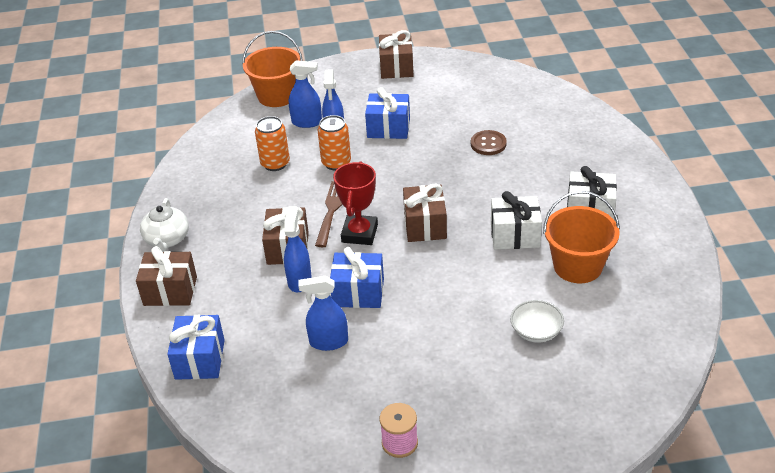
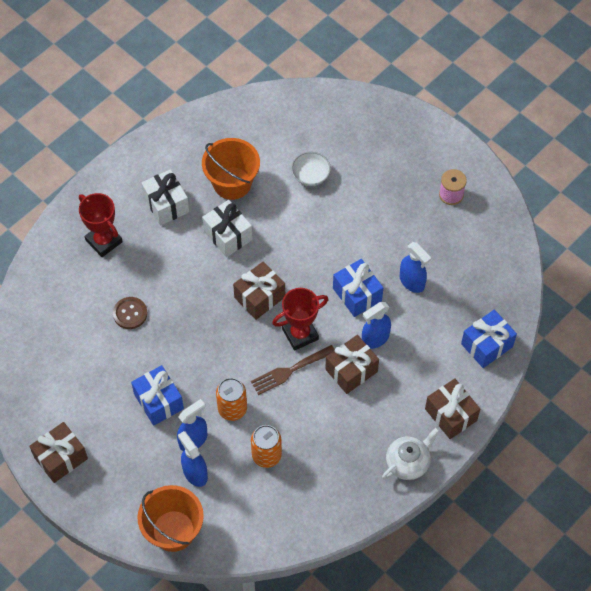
camera: 130 degrees left, 20 degrees up
(581, 157) = (104, 241): none -> red trophy

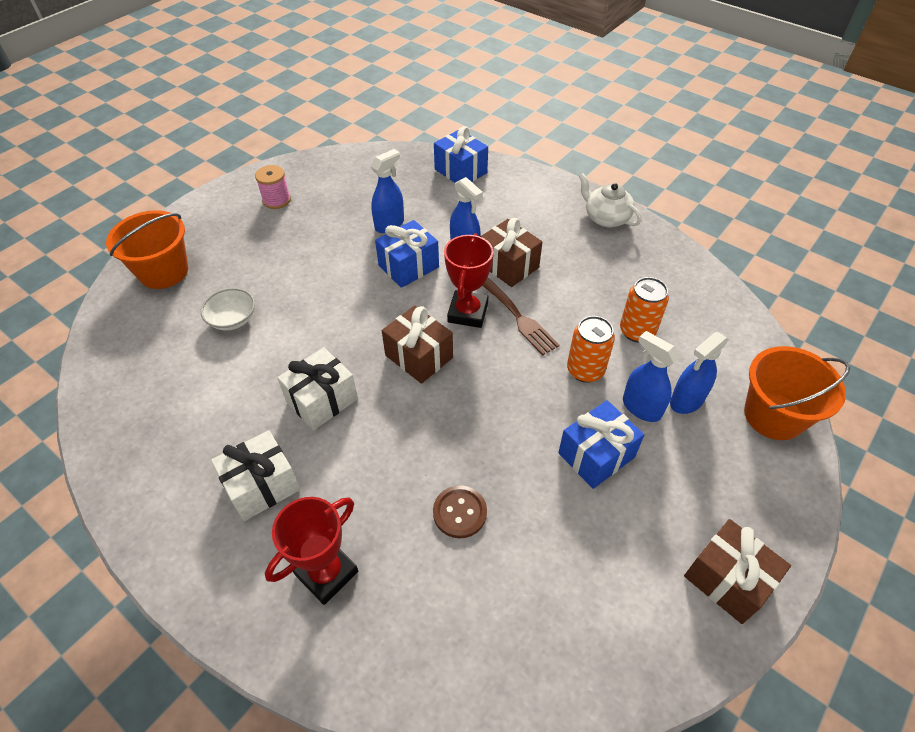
camera: 95 degrees left, 10 degrees down
(232, 183) = (233, 404): orange bucket -> orange bucket (163, 271)
(300, 334) = (468, 313): red trophy -> red trophy turned 45 degrees clockwise
(451, 414) = (543, 191): brown gift -> none

